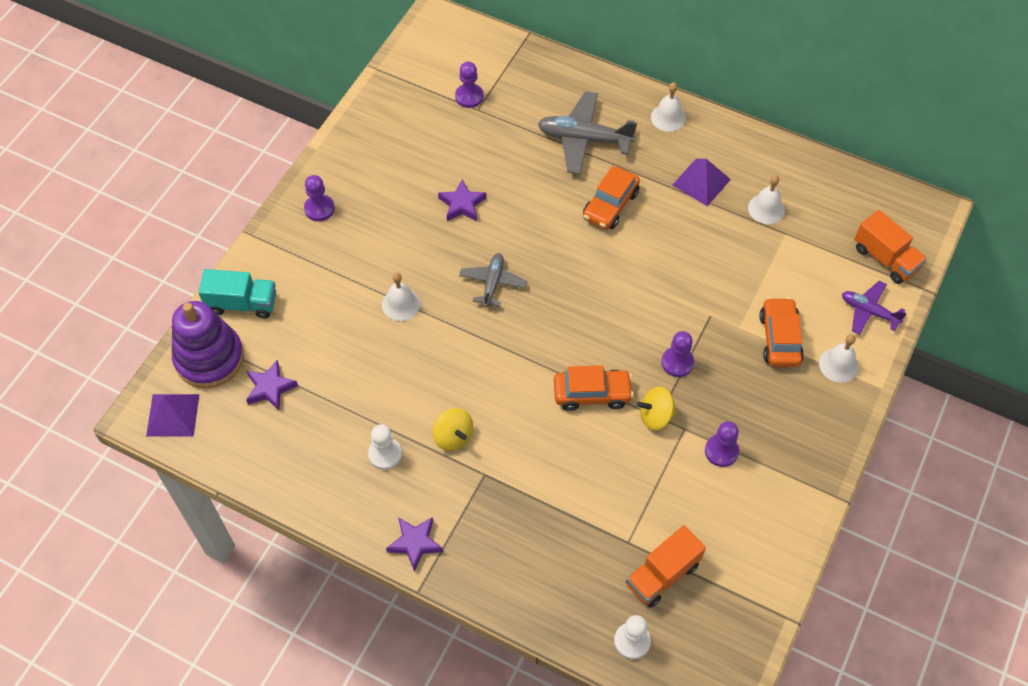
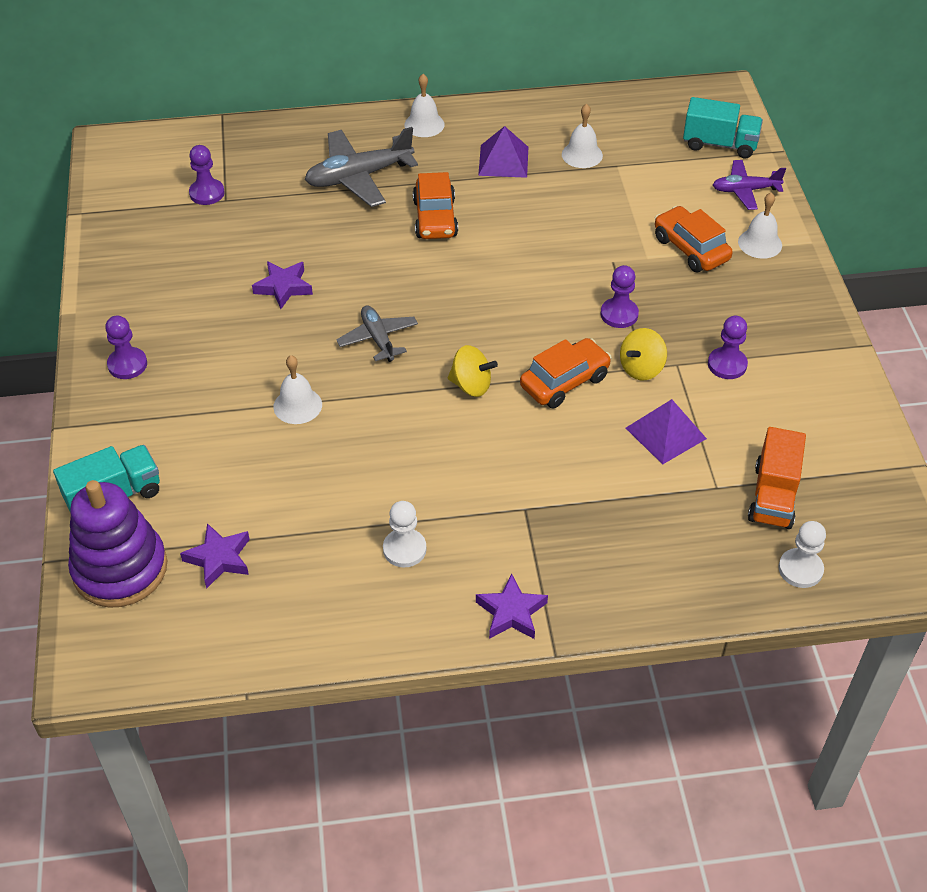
camera: 35 degrees left, 10 degrees down
(173, 415) = (123, 648): purple pyramid -> purple pyramid (666, 433)
(453, 437) = (462, 493): yellow spinning top -> yellow spinning top (471, 385)
(885, 258) = (719, 144): orange truck -> turquoise truck

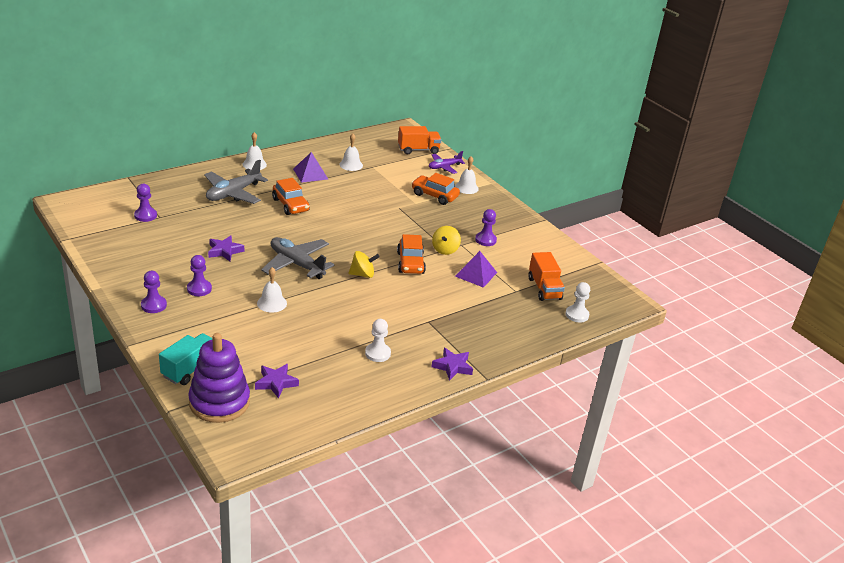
camera: 30 degrees left, 15 degrees down
(378, 339) = (296, 264): grey plane -> grey plane, size x1.64
(564, 382) = (410, 263): orange car -> orange car turned 150 degrees clockwise
(619, 314) = (418, 229): purple pawn -> purple pawn (199, 289)
(719, 144) = (418, 150): turquoise truck -> orange truck

